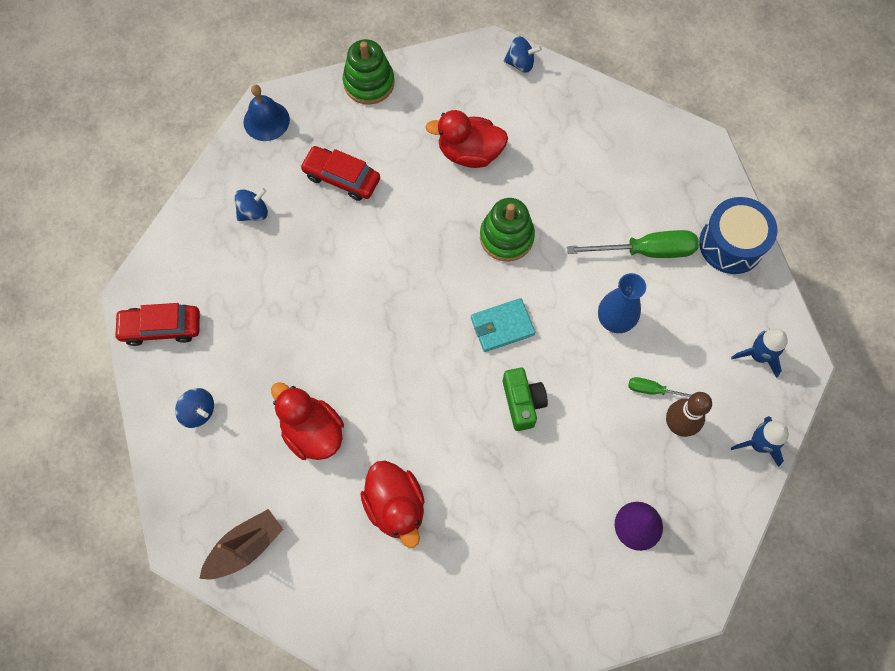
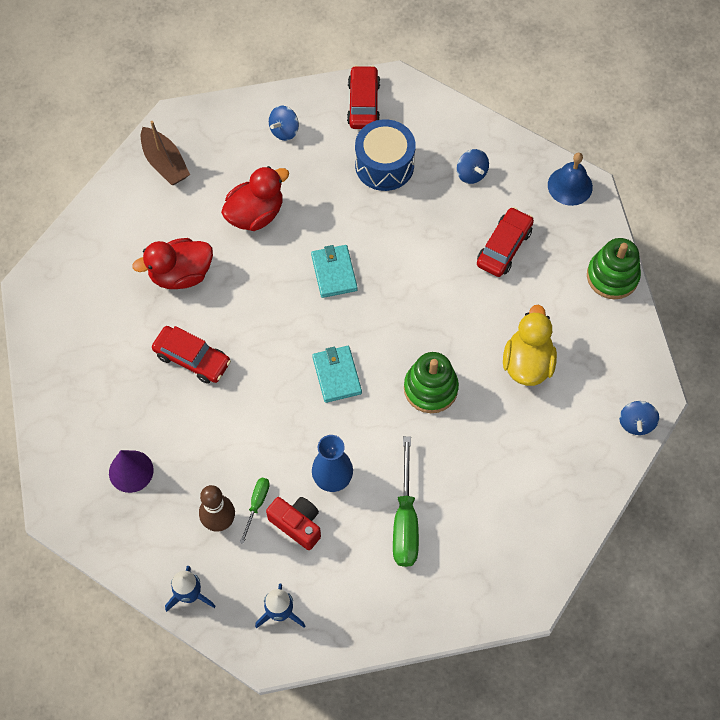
camera: 95 degrees right, 5 degrees down
(382, 340) = (334, 272): none -> turquoise wallet
(469, 153) = (527, 363): red duck -> yellow duck
(499, 478) = (192, 359): none -> red car
(522, 402) = (260, 385): green camera -> none
(667, 349) = (297, 524): none -> red camera
(731, 244) = (406, 609): blue drum -> blue drum (384, 165)

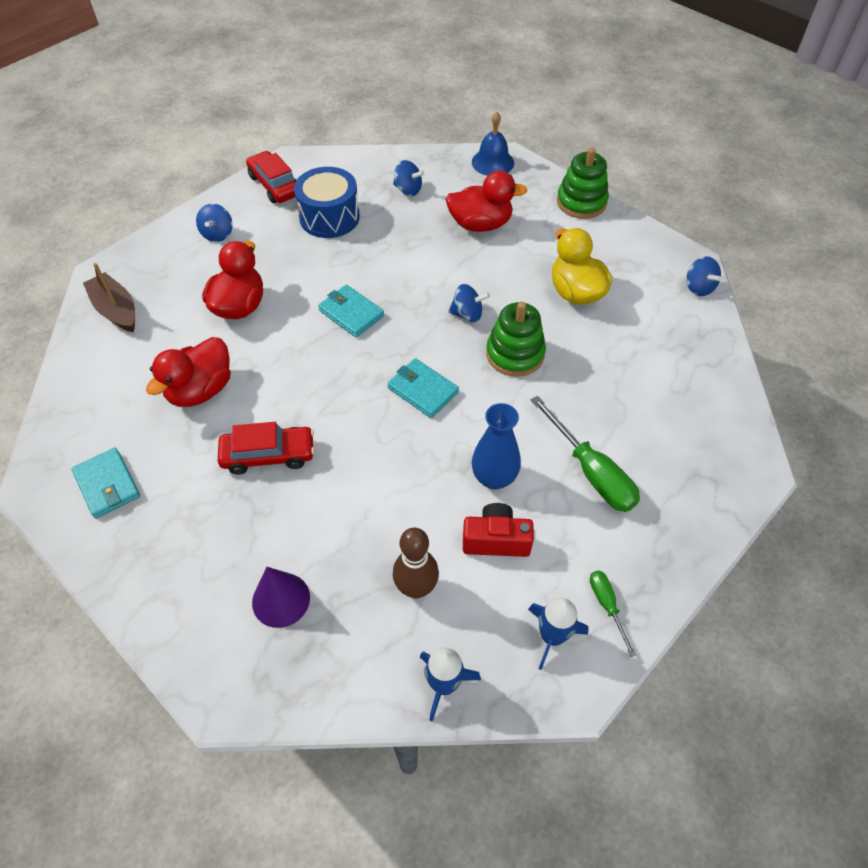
camera: 35 degrees left, 10 degrees down
(75, 314) = (107, 485): none -> turquoise wallet
(165, 163) = (116, 310): brown boat -> brown boat turned 150 degrees counterclockwise
(257, 504) = (441, 547): green screwdriver -> green screwdriver (606, 605)
(422, 329) = (467, 314): none -> blue spinning top
(504, 247) = (480, 224): red car -> red duck

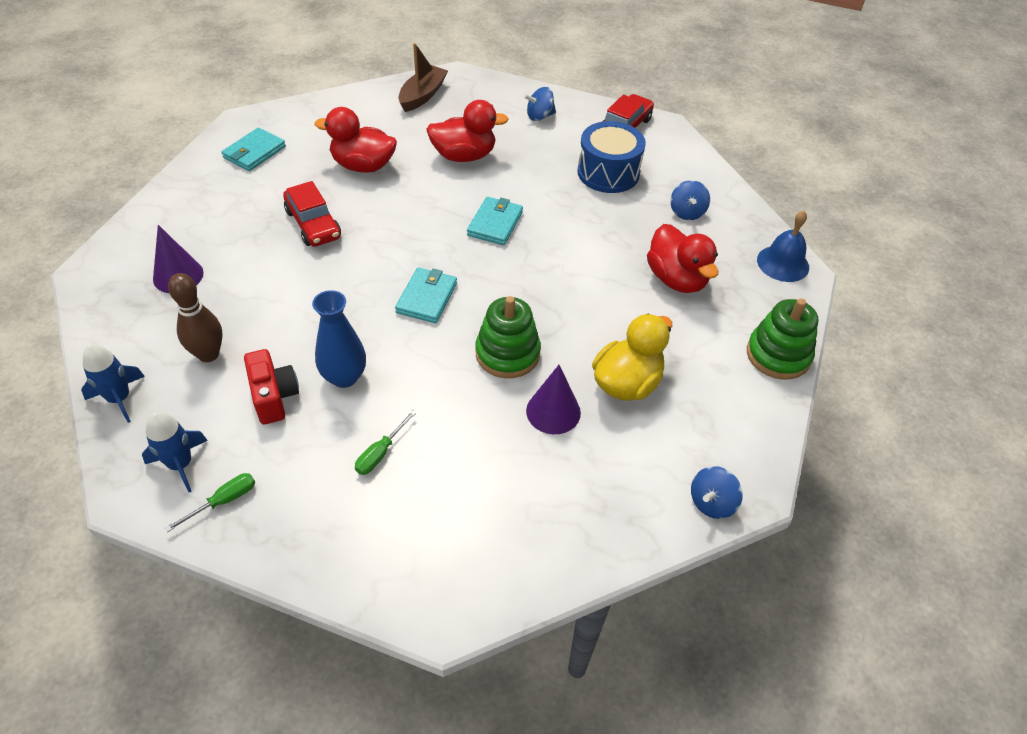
camera: 65 degrees right, 5 degrees down
(467, 314) = (541, 303): blue spinning top -> none
(587, 345) = (553, 411): none -> purple cone
(591, 472) = (380, 453): green screwdriver -> green screwdriver, size x0.52

